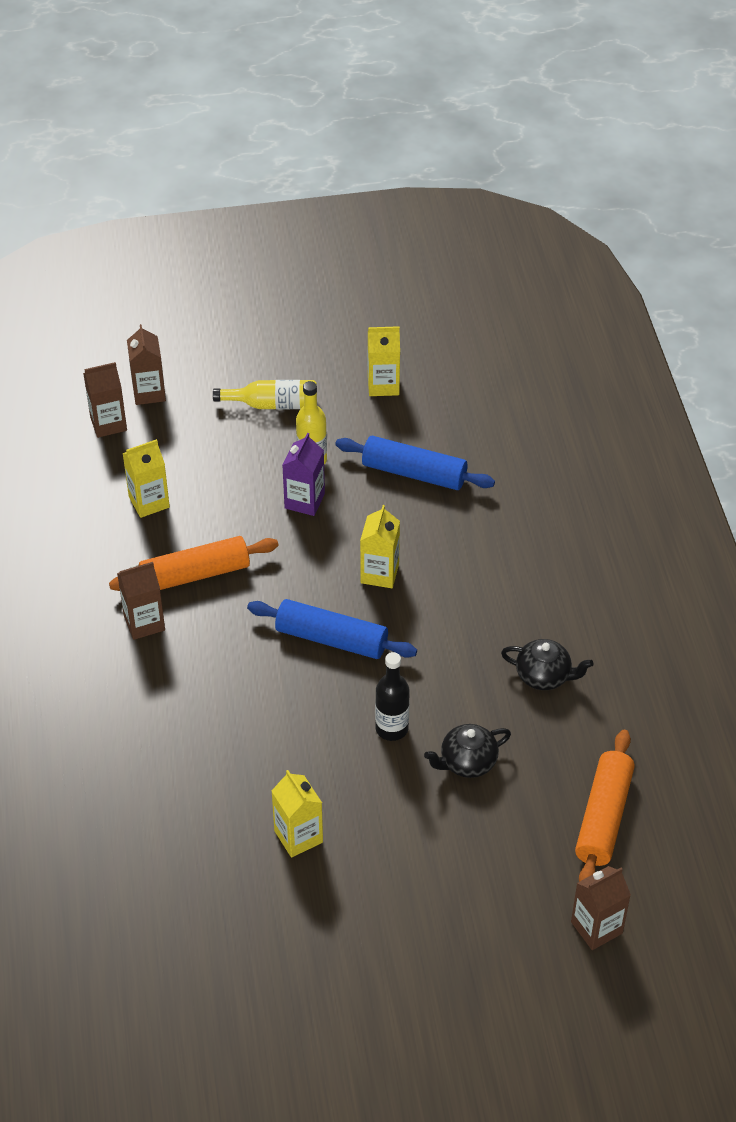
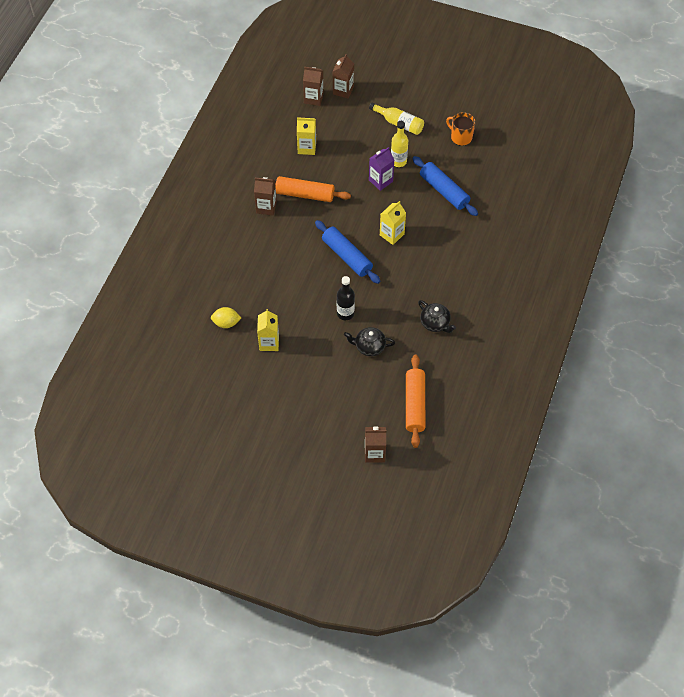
camera: 30 degrees right, 10 degrees up
(203, 840) = (226, 323): none -> yellow lemon
(383, 385) = (460, 137): yellow carton -> orange mug
(603, 817) = (415, 404): orange rolling pin -> orange rolling pin turned 45 degrees counterclockwise

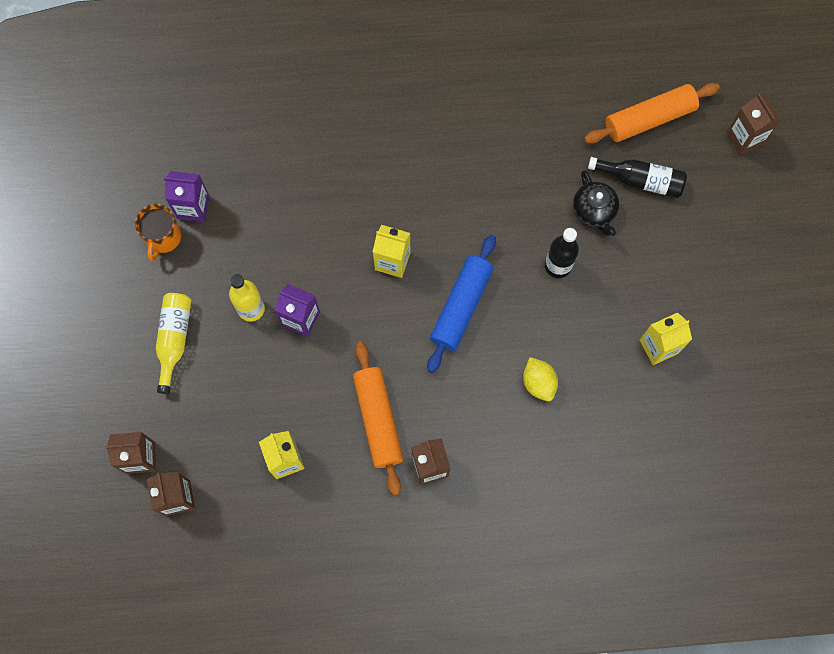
camera: 115 degrees left, 15 degrees up
(226, 323) = (659, 422): yellow lemon -> yellow lemon (538, 383)
(376, 381) = (641, 180): none -> black bottle
(435, 323) = (513, 143): black teapot -> none
(444, 191) = (278, 221): blue rolling pin -> none
(472, 156) = (193, 207): none -> purple carton

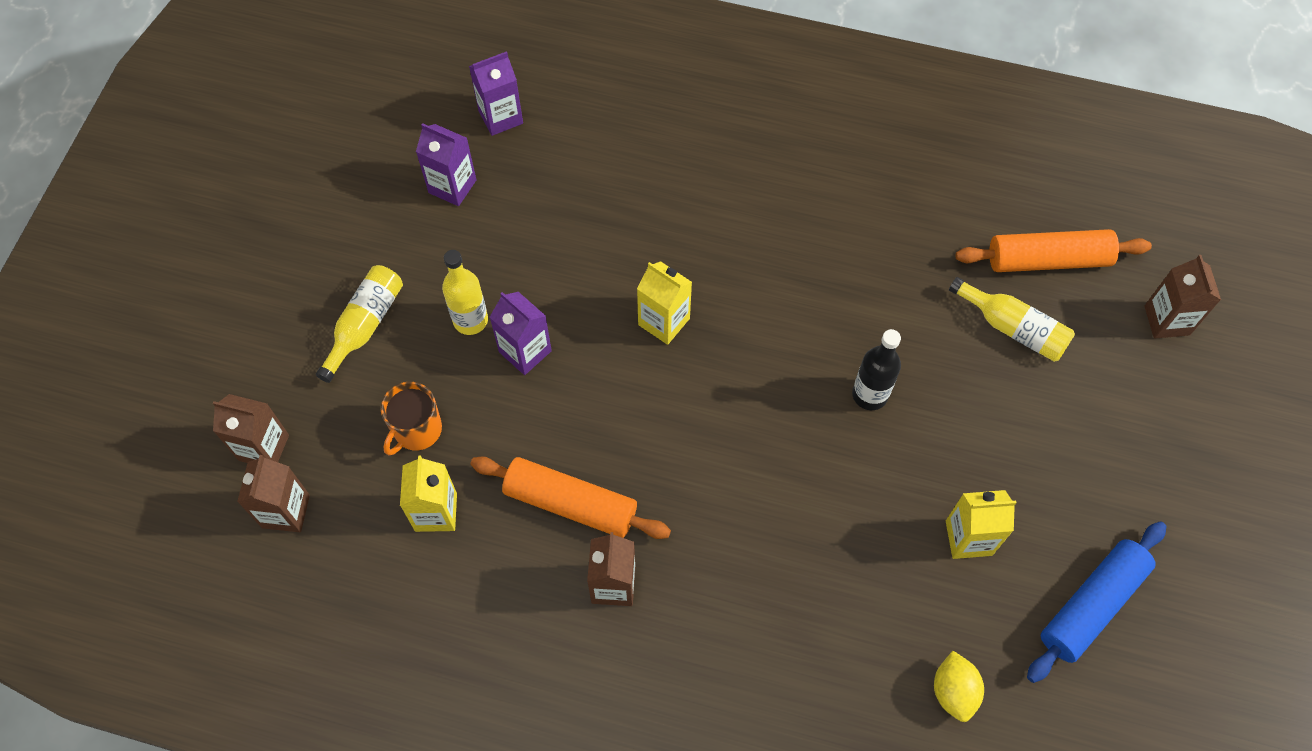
camera: 20 degrees right, 10 degrees down
(163, 237) = (403, 208): orange mug -> orange mug (417, 430)
(206, 138) = (500, 117): none -> purple carton
(378, 420) = (570, 503): orange rolling pin -> orange rolling pin turned 75 degrees counterclockwise
(461, 306) = (728, 403): blue rolling pin -> blue rolling pin (1091, 605)
(538, 383) = (793, 529): yellow lemon -> yellow lemon (953, 691)
(594, 211) = (939, 345): black teapot -> none
(641, 180) = (1013, 328): black bottle -> yellow bottle

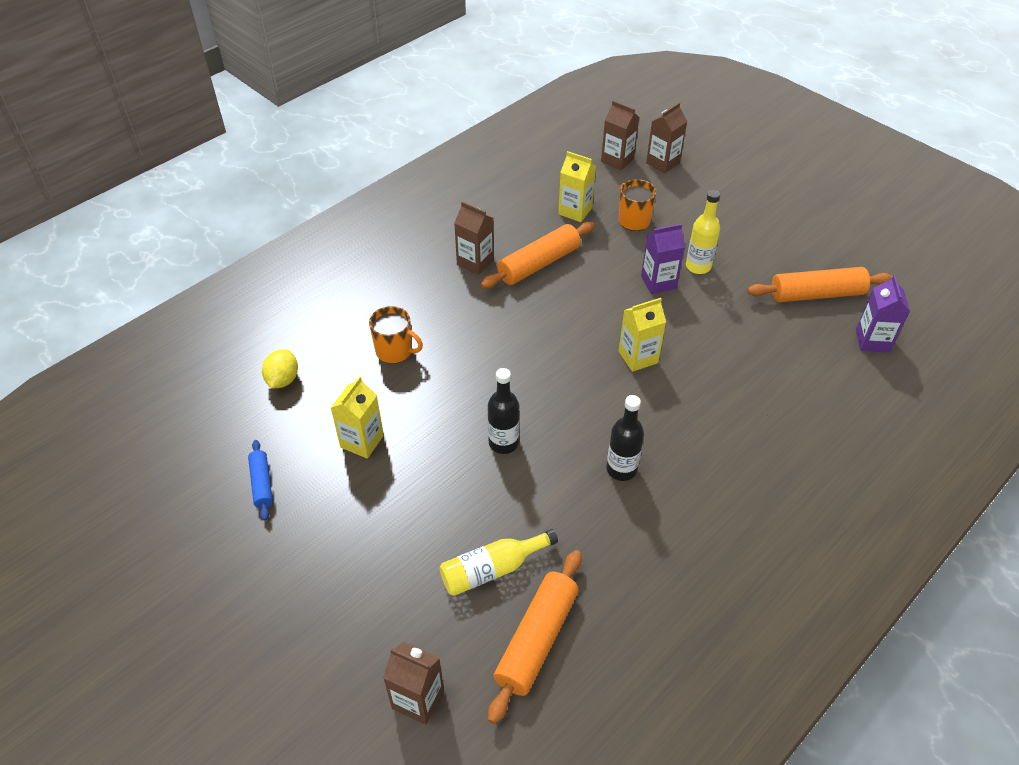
camera: 120 degrees right, 15 degrees down
(365, 325) = (722, 222): yellow bottle -> none
(452, 186) = (816, 294): purple carton -> orange rolling pin
(824, 588) = (395, 351): none -> orange mug
(825, 273) = (621, 469): none -> black bottle
(953, 691) = (283, 380): yellow lemon -> yellow lemon turned 75 degrees clockwise
(1091, 605) = (262, 483): blue rolling pin -> blue rolling pin, size x0.55

